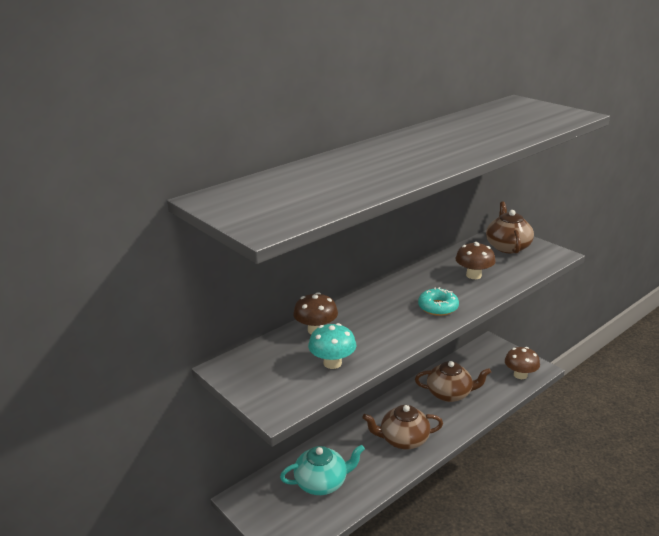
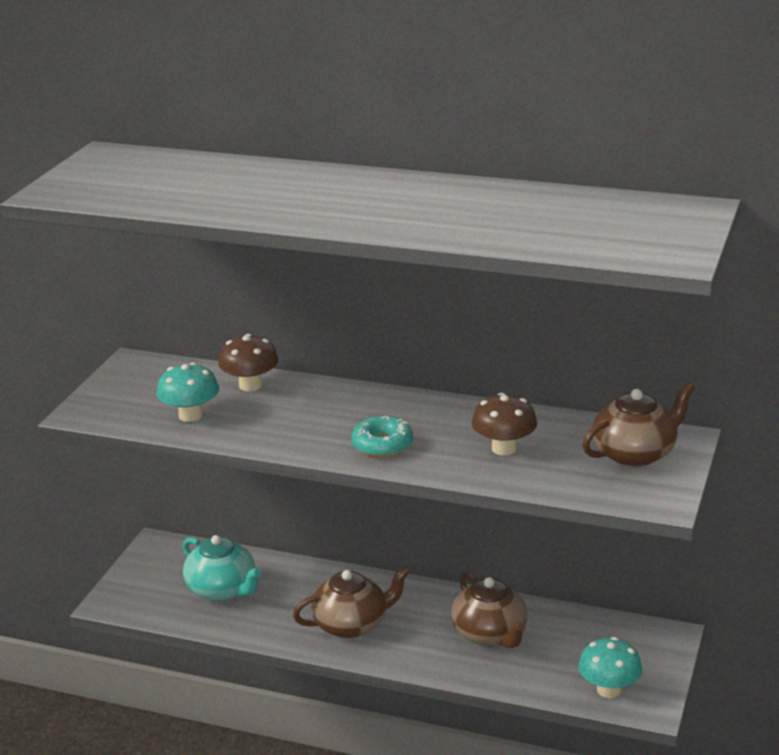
camera: 60 degrees right, 0 degrees up
(403, 440) = (352, 624): brown teapot -> brown teapot turned 105 degrees clockwise
(520, 375) = (609, 690): brown mushroom -> turquoise mushroom

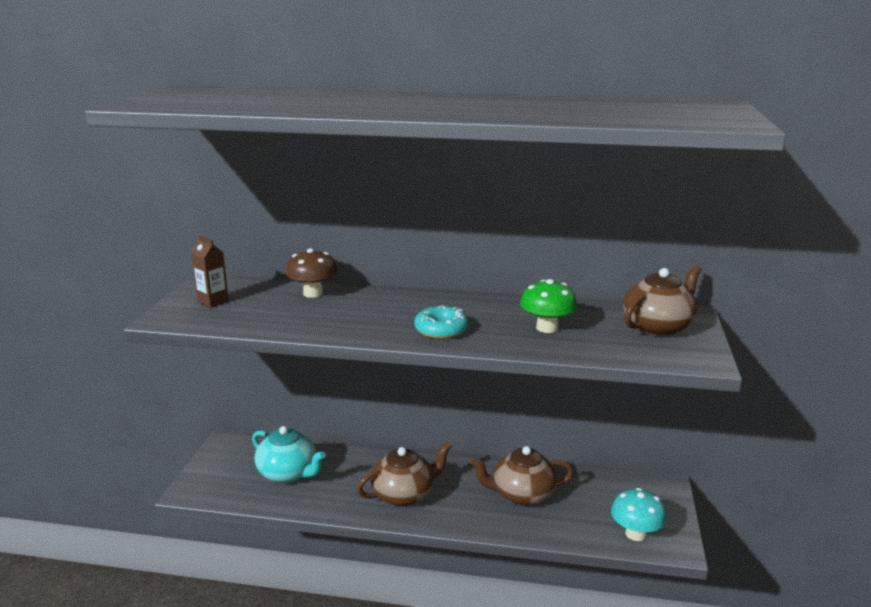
camera: 10 degrees left, 5 degrees down
(136, 392) = (213, 301): none -> brown carton
(190, 415) = (264, 316): turquoise mushroom -> none
(490, 634) = (522, 494): brown teapot -> brown teapot turned 120 degrees clockwise
(504, 448) = (547, 328): brown mushroom -> green mushroom

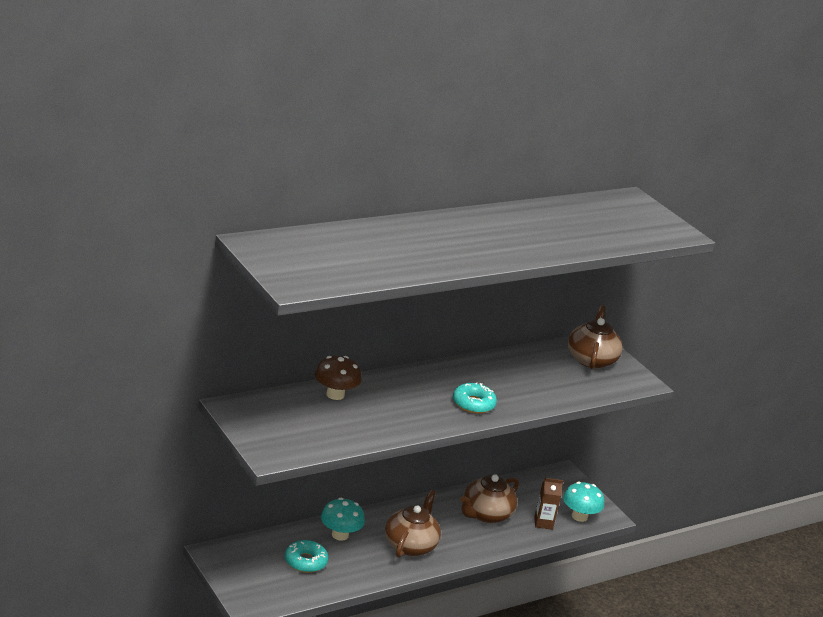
camera: 45 degrees left, 5 degrees up
(213, 301) = (275, 426): brown carton -> brown carton (543, 523)
(288, 473) = (305, 561): turquoise teapot -> turquoise donut
(350, 463) = (340, 535): none -> turquoise mushroom
(547, 328) = (532, 381): green mushroom -> none

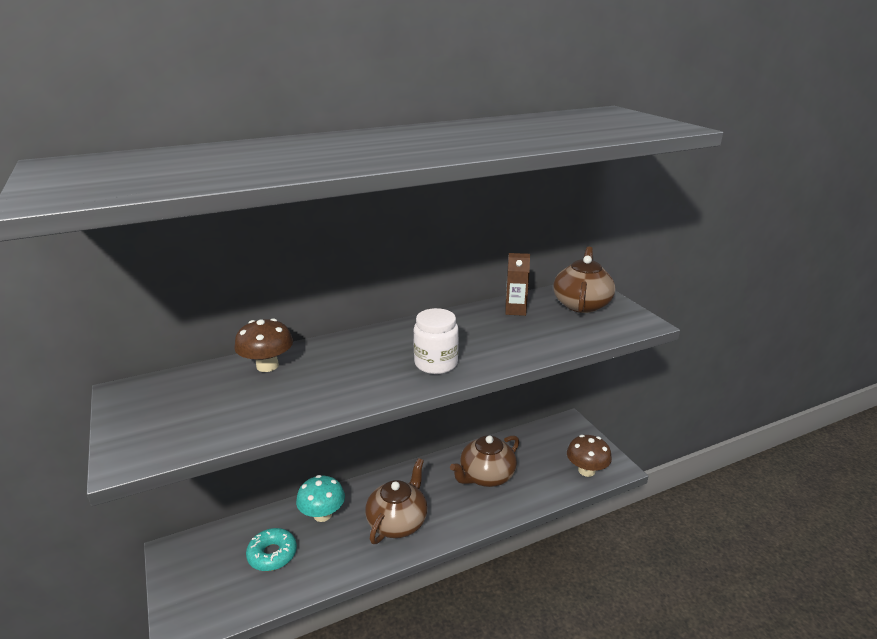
camera: 10 degrees right, 0 degrees up
(473, 404) = (436, 363): turquoise donut -> white jar
(543, 523) = (547, 482): brown carton -> brown carton (515, 310)
(579, 516) = (586, 470): turquoise mushroom -> brown mushroom

